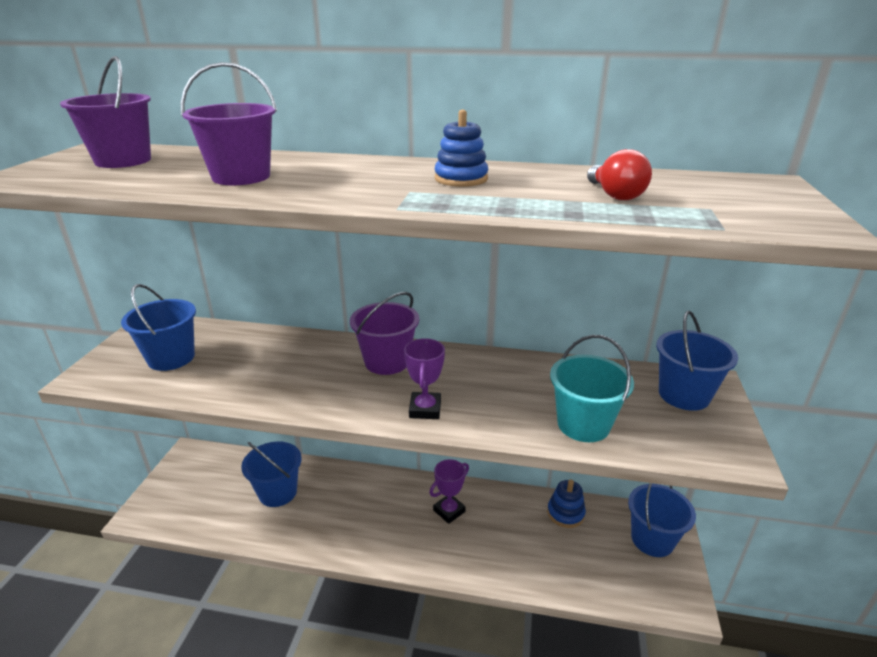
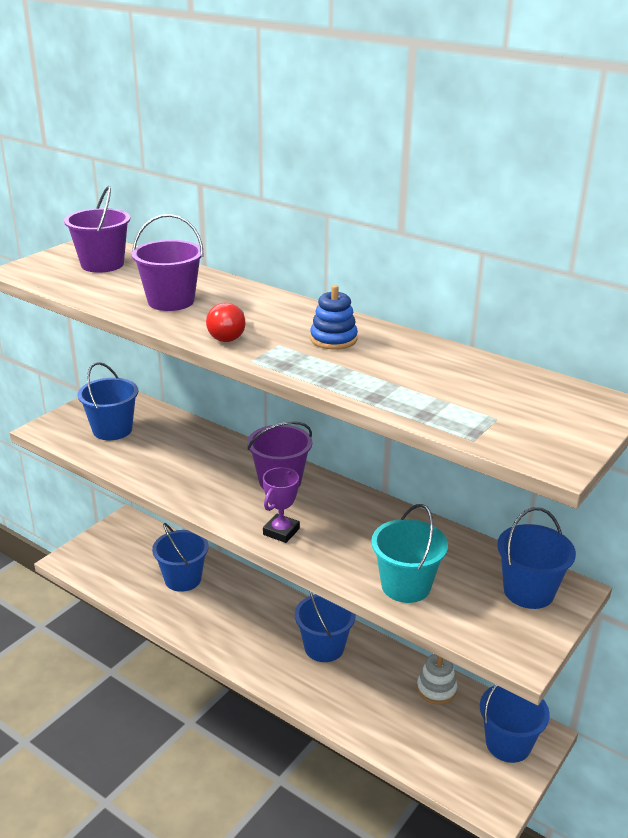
camera: 25 degrees right, 0 degrees up
(449, 511) = (324, 647): purple trophy -> blue bucket
(565, 513) = (436, 689): blue stacking toy -> white stacking toy
(615, 195) = (436, 386): red light bulb -> red light bulb (228, 336)

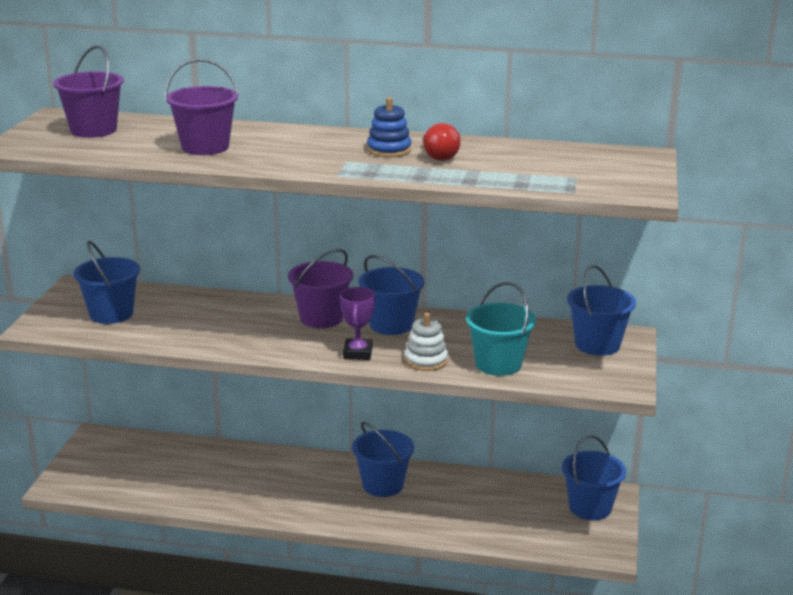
camera: 25 degrees left, 5 degrees down
(183, 579) = (200, 469): blue bucket -> blue bucket (391, 325)
(228, 336) = (294, 162): red light bulb -> red light bulb (438, 156)
(436, 689) = (505, 487): white stacking toy -> white stacking toy (426, 361)

